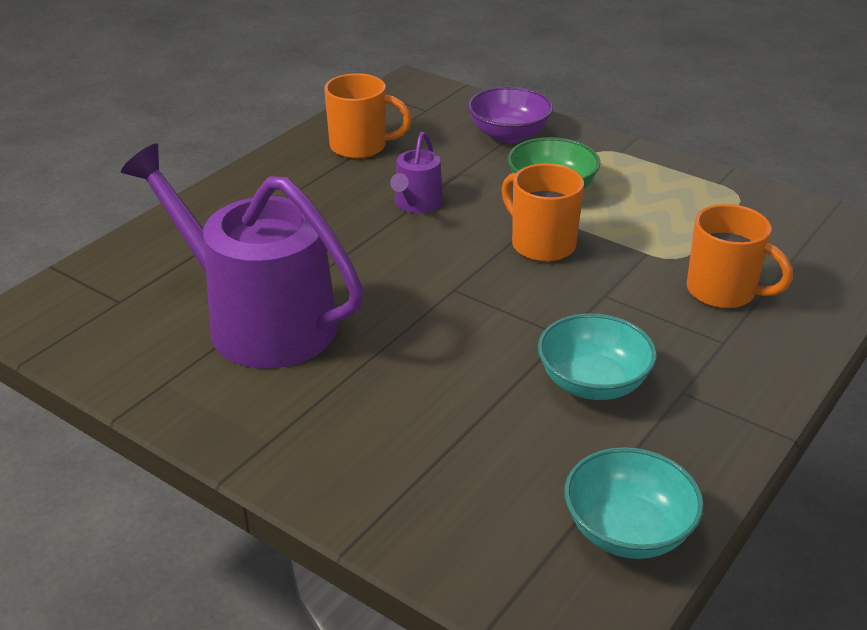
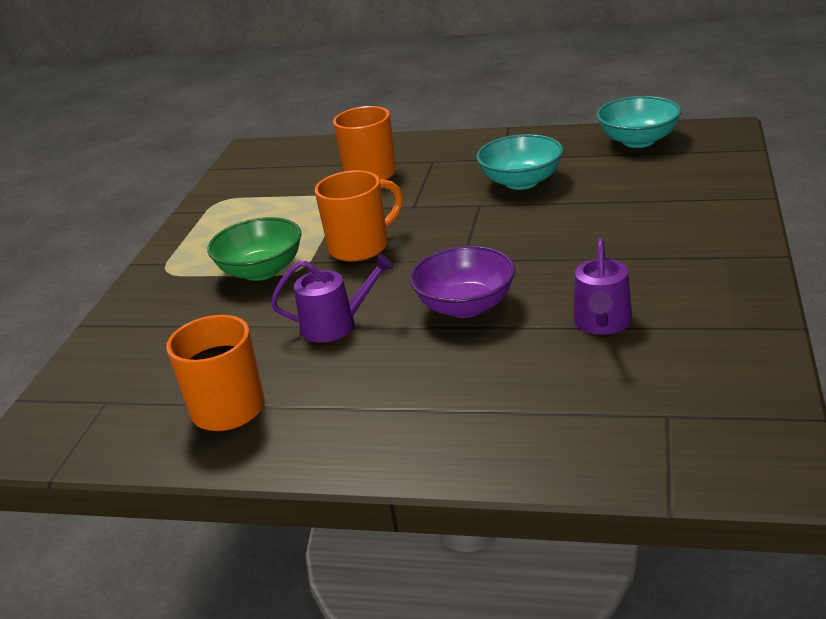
camera: 110 degrees left, 5 degrees down
(259, 321) = (602, 323): purple watering can -> purple watering can, size x0.45
(508, 134) = (152, 327): purple bowl -> purple bowl (466, 306)
(541, 244) = (361, 247): orange mug -> orange mug turned 150 degrees counterclockwise

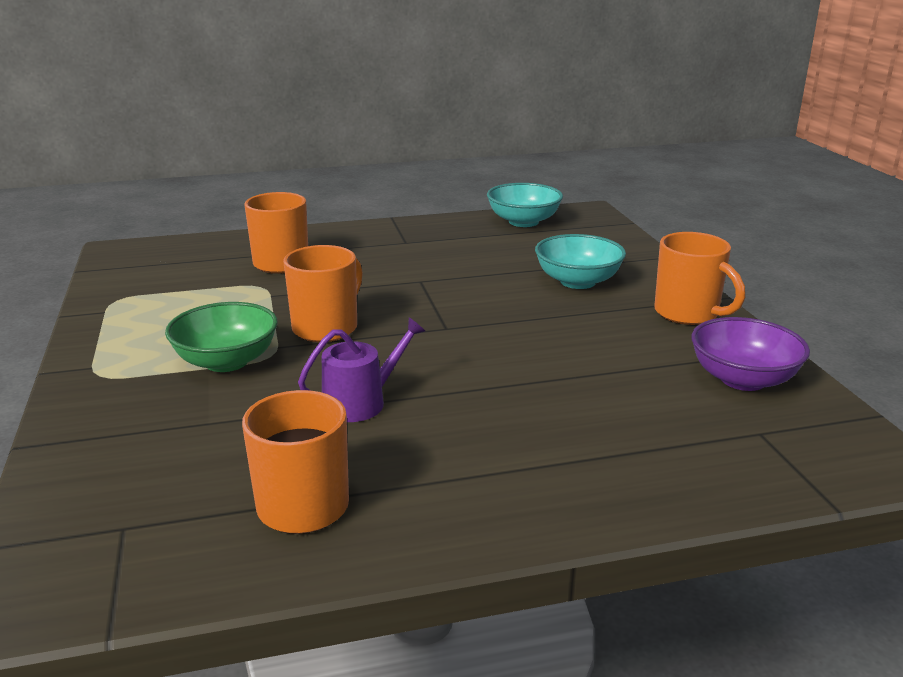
camera: 30 degrees left, 5 degrees down
(466, 306) = (487, 367): purple bowl -> purple bowl (743, 379)
(521, 182) = (445, 259): turquoise bowl -> turquoise bowl (577, 281)
(602, 323) = (630, 366): purple watering can -> none
(718, 271) = (688, 314): none -> orange mug

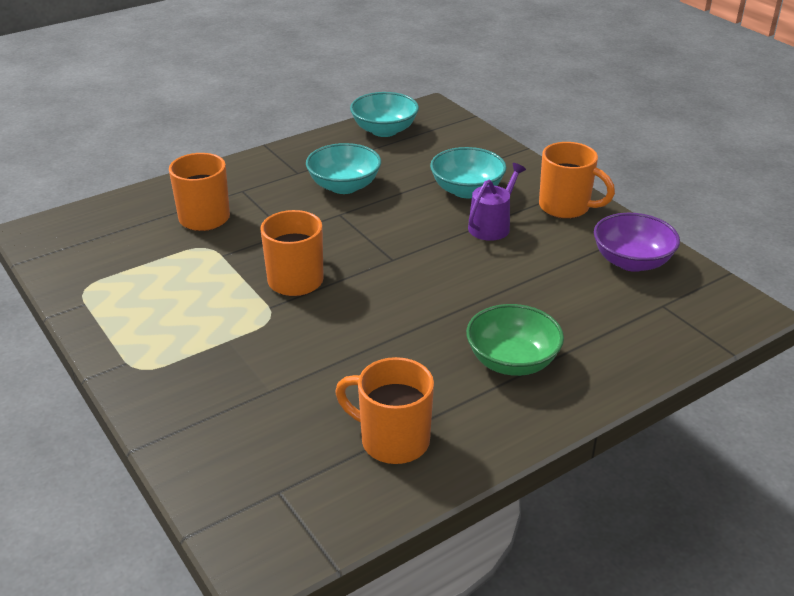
camera: 20 degrees left, 10 degrees up
(226, 361) = (238, 331): green bowl -> green bowl (512, 361)
(361, 402) = (375, 344): purple watering can -> purple watering can (492, 226)
(444, 259) = (344, 186): none -> turquoise bowl

